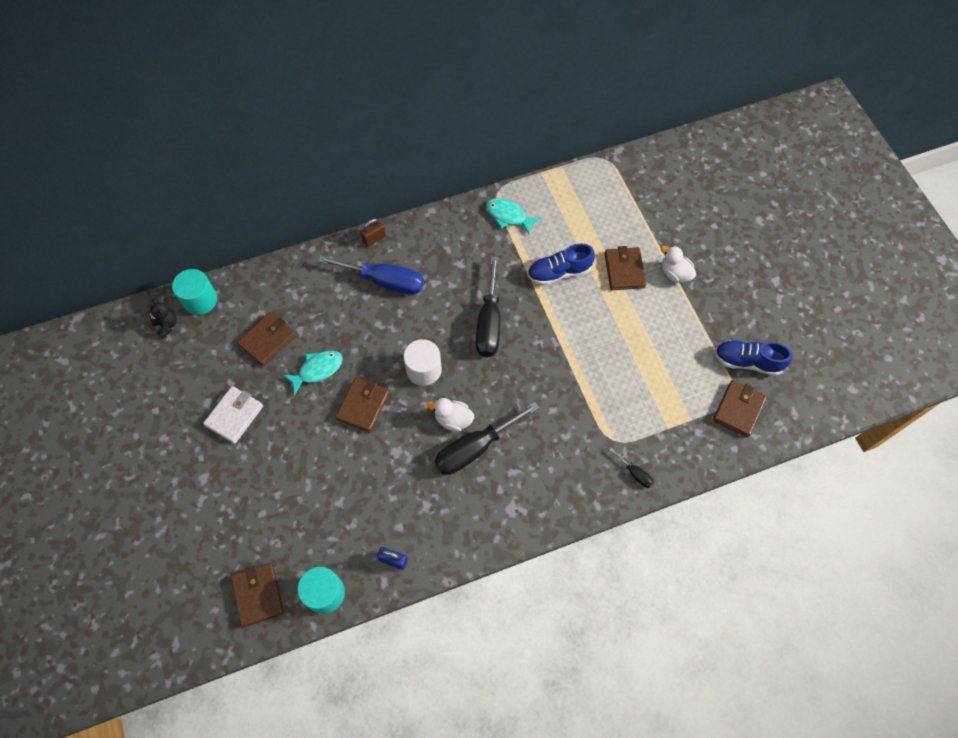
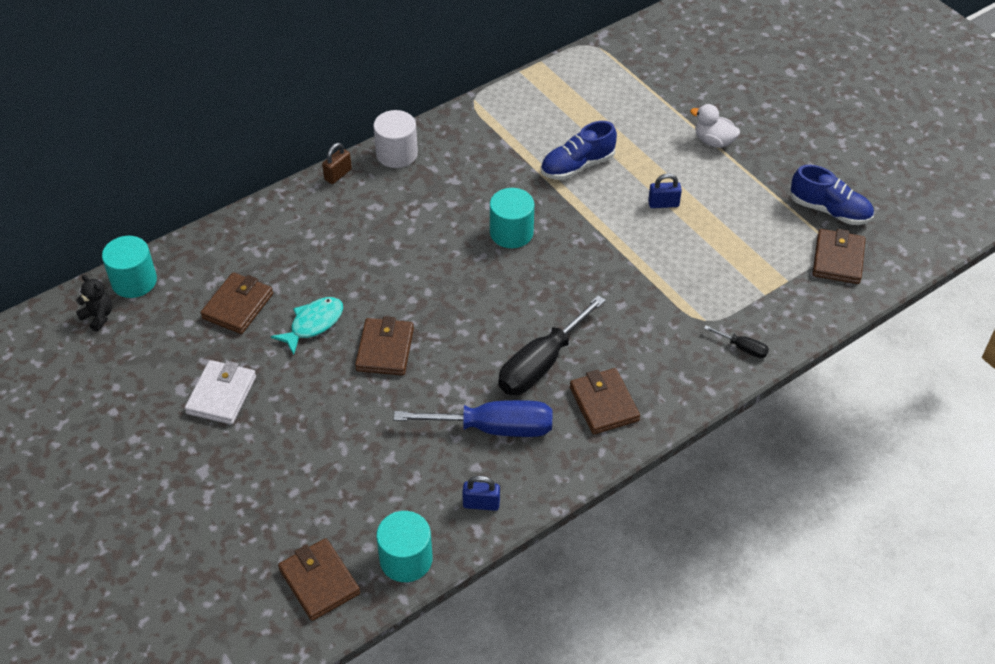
camera: 15 degrees left, 15 degrees down
(385, 281) = (367, 215): blue screwdriver -> blue screwdriver (494, 428)
(424, 369) = (448, 296): white cylinder -> white cylinder (397, 154)
(453, 419) = (503, 340): white duck -> none
(489, 323) = (511, 232): black screwdriver -> turquoise cylinder
(508, 216) = (496, 121): turquoise fish -> none
(615, 324) = (663, 204): none -> blue padlock
(624, 270) = (653, 149): brown wallet -> brown wallet (604, 404)
(747, 361) = (829, 210): blue shoe -> blue shoe turned 150 degrees counterclockwise

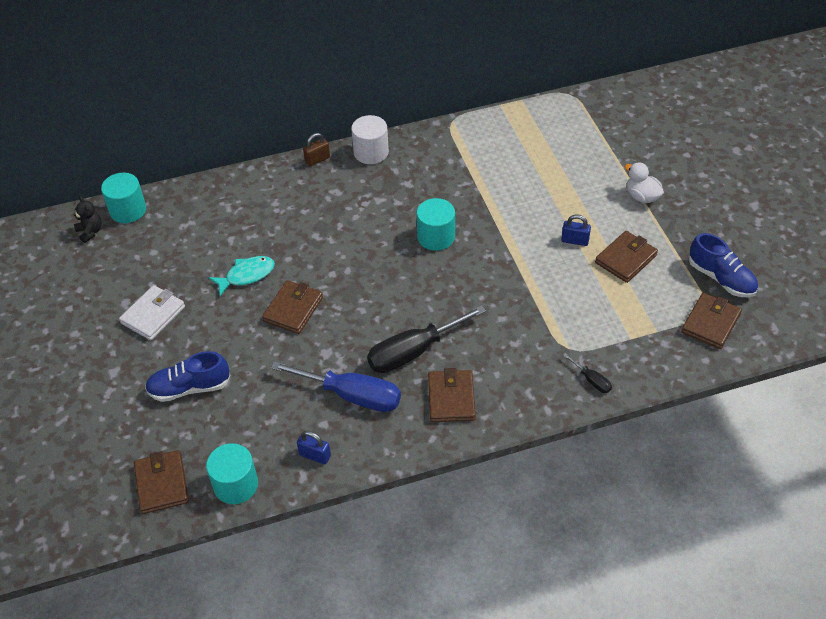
camera: 20 degrees right, 0 degrees up
(238, 306) = (196, 247): brown wallet -> brown wallet (625, 259)
(577, 166) = (514, 193): blue shoe -> blue shoe (189, 388)

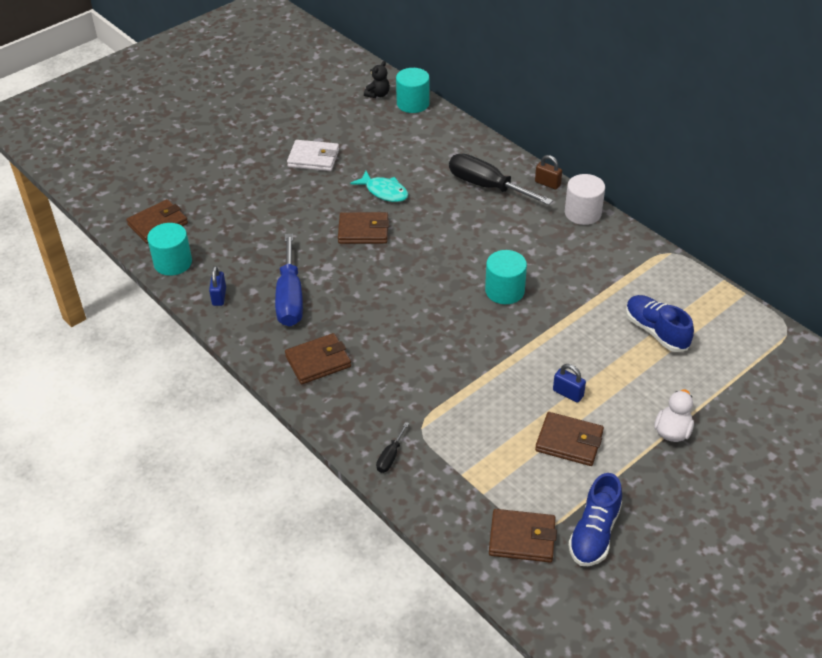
camera: 65 degrees right, 5 degrees down
(189, 388) = (252, 204): blue shoe -> blue shoe (656, 331)
(413, 352) = (357, 320): black screwdriver -> black screwdriver (487, 186)
(575, 241) = (568, 393): blue padlock -> blue padlock turned 45 degrees counterclockwise

